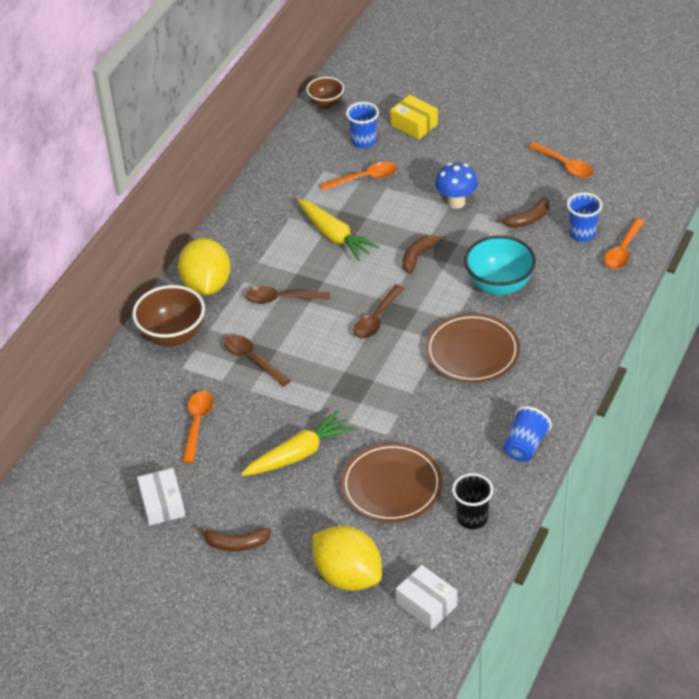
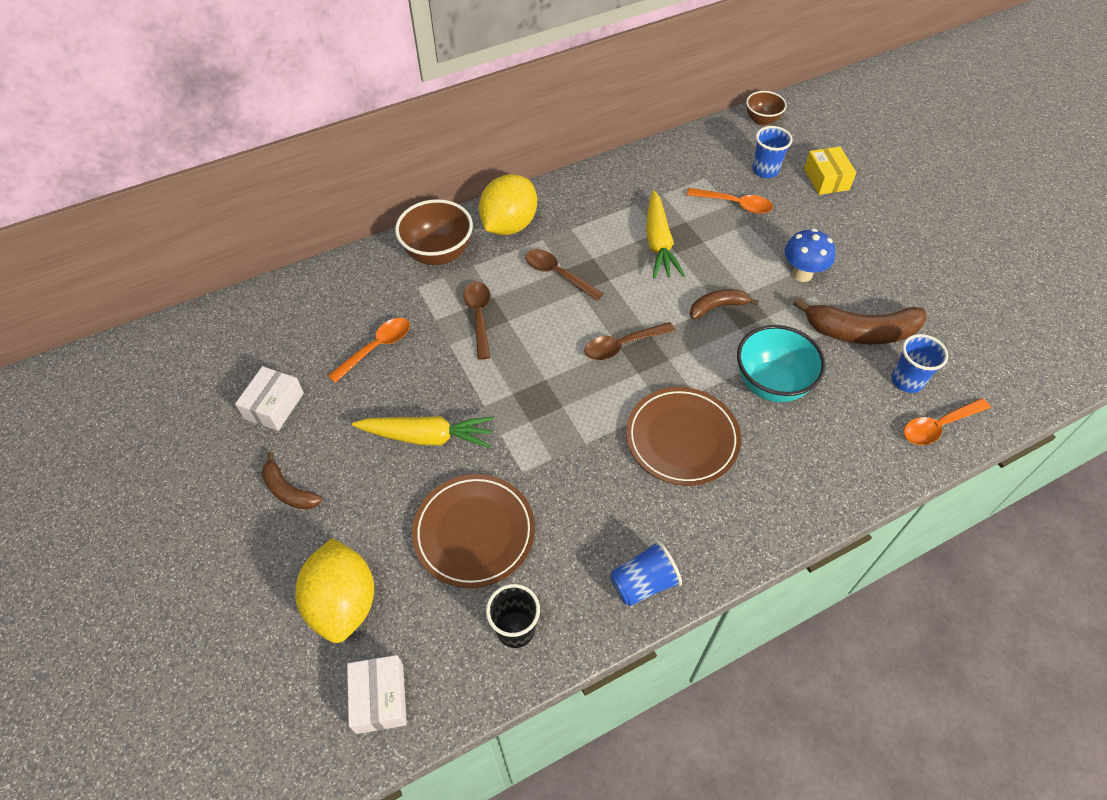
camera: 35 degrees right, 10 degrees up
(527, 219) = (860, 332): brown banana -> brown banana, size x1.76
(565, 166) = (948, 298): orange spoon -> none

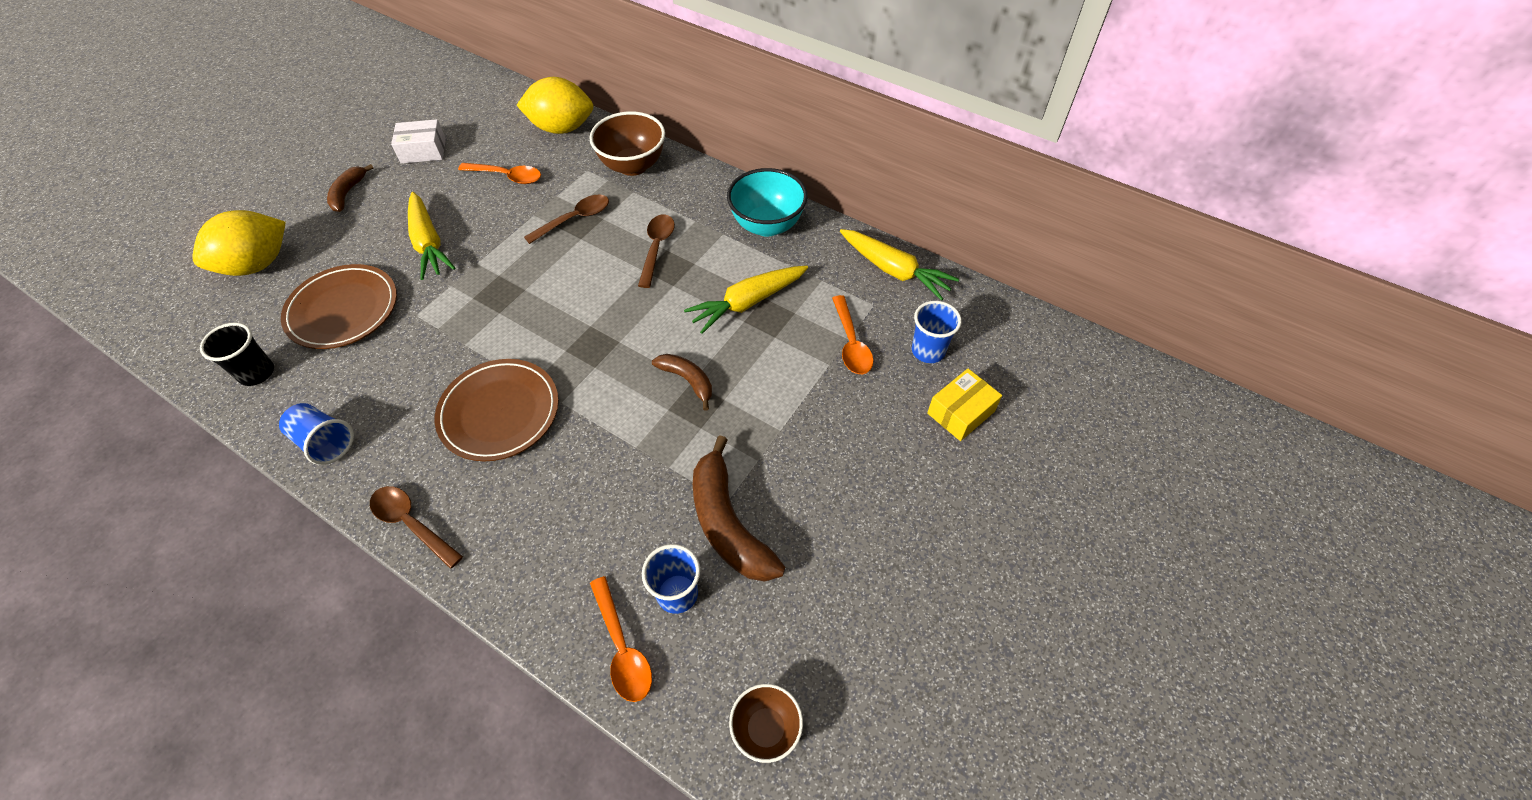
camera: 60 degrees right, 0 degrees up
(380, 698) = (180, 319): white box -> none
(509, 225) = (698, 193): yellow lemon -> yellow lemon (562, 128)
(622, 345) = (593, 326): brown spoon -> brown spoon (411, 523)
(679, 153) = (894, 270): none -> yellow carrot
(762, 120) = (1012, 320): brown bowl -> brown bowl (766, 729)
(771, 384) = (605, 462): turquoise bowl -> turquoise bowl (767, 225)
(802, 274) = (784, 438): blue mushroom -> none
(938, 426) = (622, 648): orange spoon -> orange spoon turned 150 degrees counterclockwise

